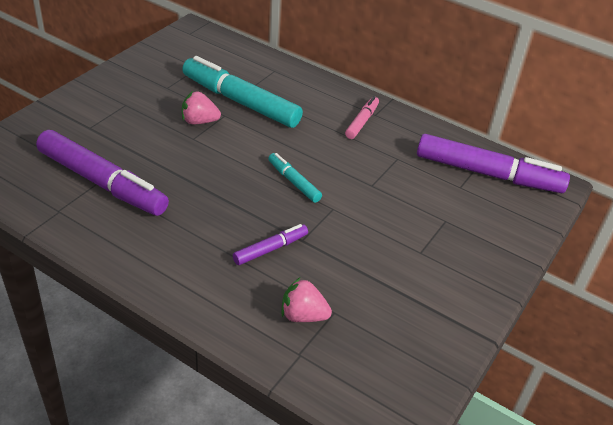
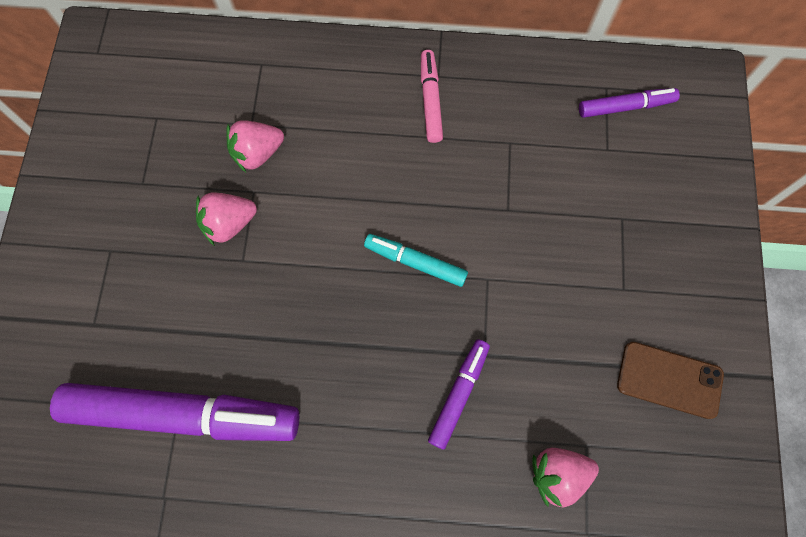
camera: 25 degrees left, 30 degrees up
(240, 102) = (257, 153): turquoise marker -> pink strawberry
(418, 308) = (669, 380): none -> brown phone
(487, 173) = (625, 107): purple marker -> purple marker, size x0.49

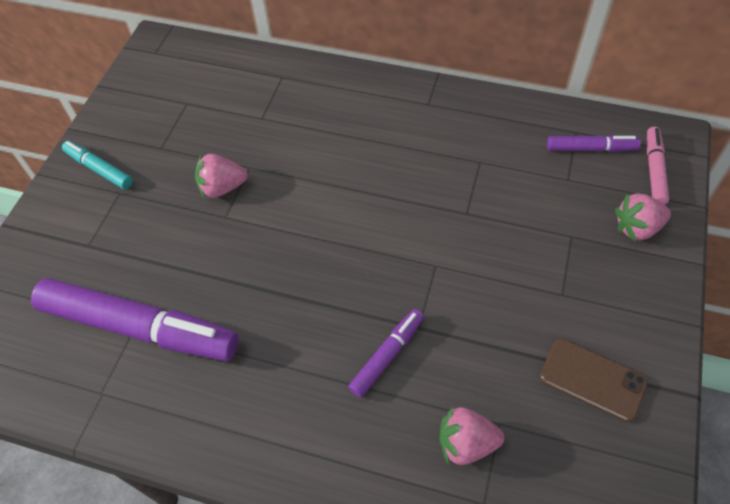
camera: 15 degrees right, 15 degrees down
(257, 153) = (261, 139): pink strawberry -> pink strawberry (637, 228)
(415, 262) = (374, 242): turquoise marker -> turquoise marker (99, 169)
(430, 100) = (417, 121): pink marker -> pink marker (654, 170)

